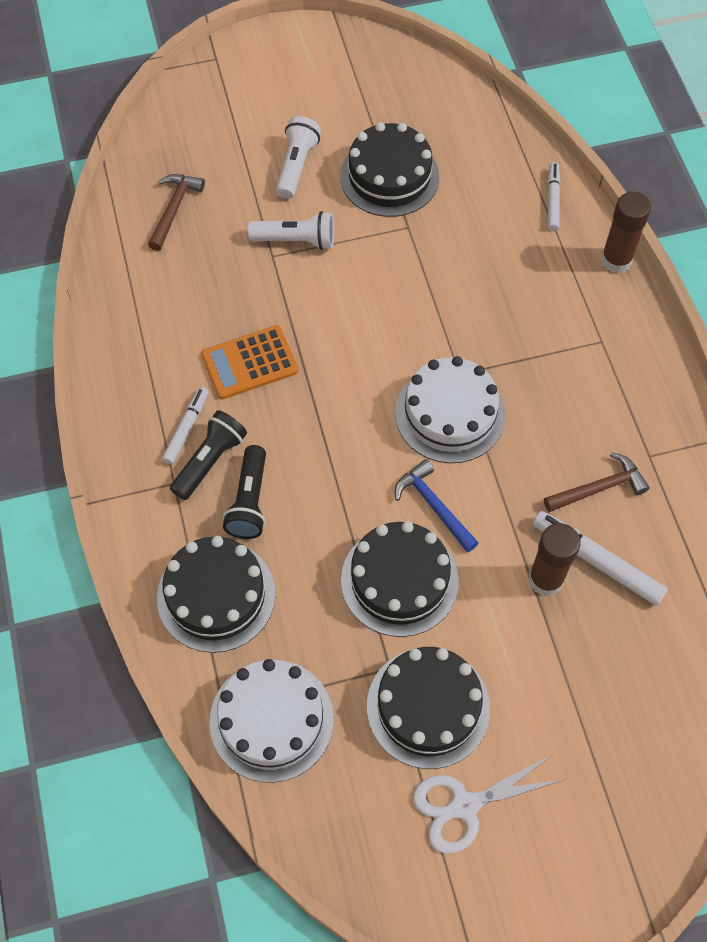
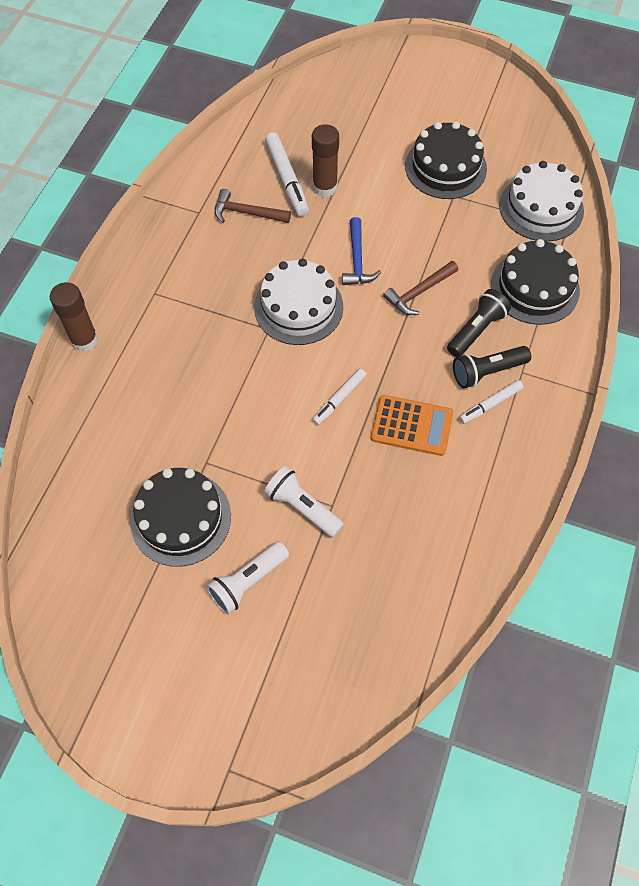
camera: 145 degrees left, 0 degrees up
(174, 209) = (384, 606): brown hammer -> brown hammer (419, 292)
(399, 580) = (412, 233): black cake -> none
(465, 806) = (460, 119): white scissors -> none
(553, 200) = (78, 414): white marker -> white marker (339, 399)

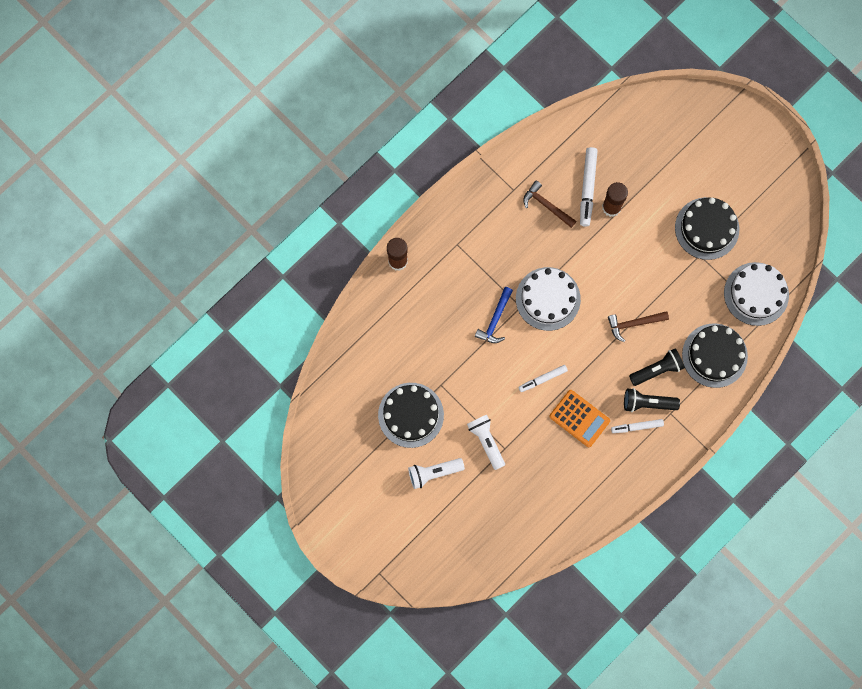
camera: 25 degrees right, 15 degrees up
(357, 260) = (605, 279): blue hammer -> blue hammer (495, 319)

